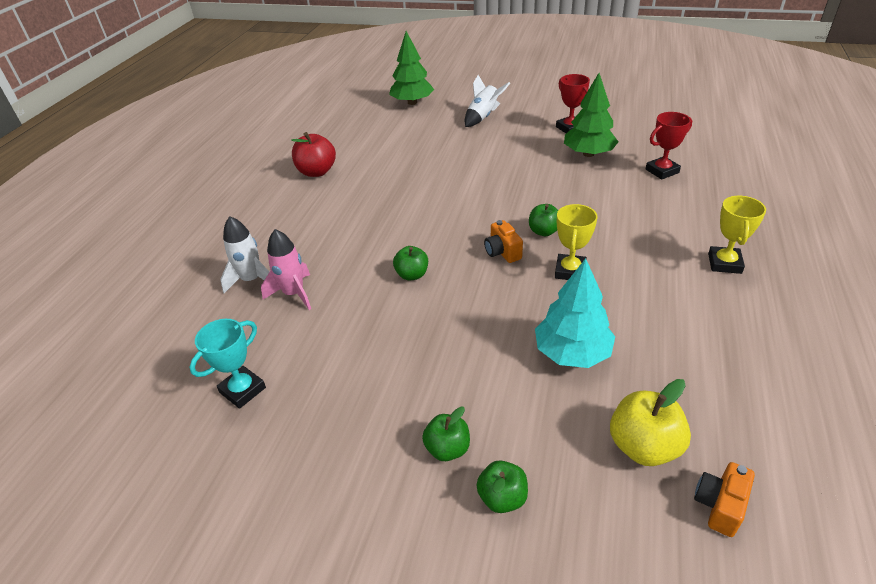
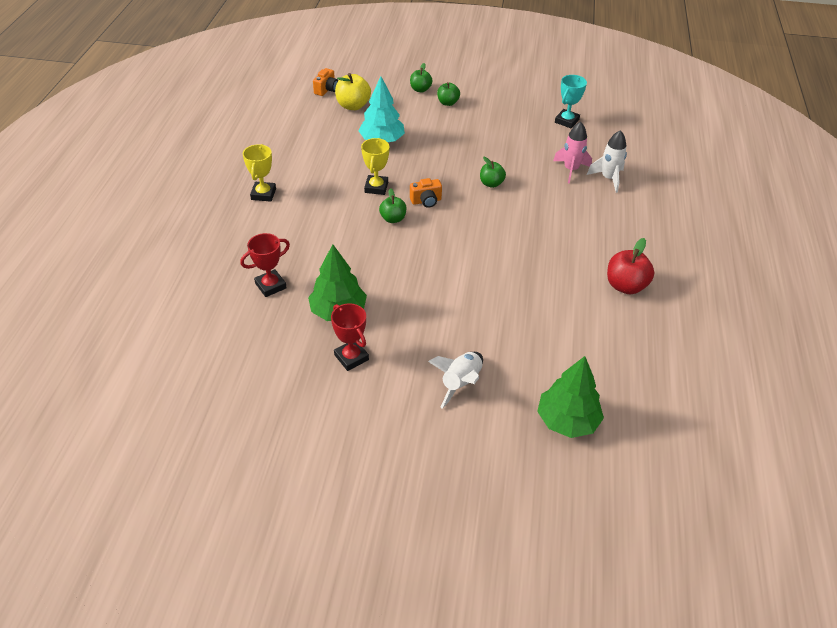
camera: 170 degrees right, 5 degrees up
(502, 252) = (426, 201): orange camera -> orange camera turned 105 degrees clockwise

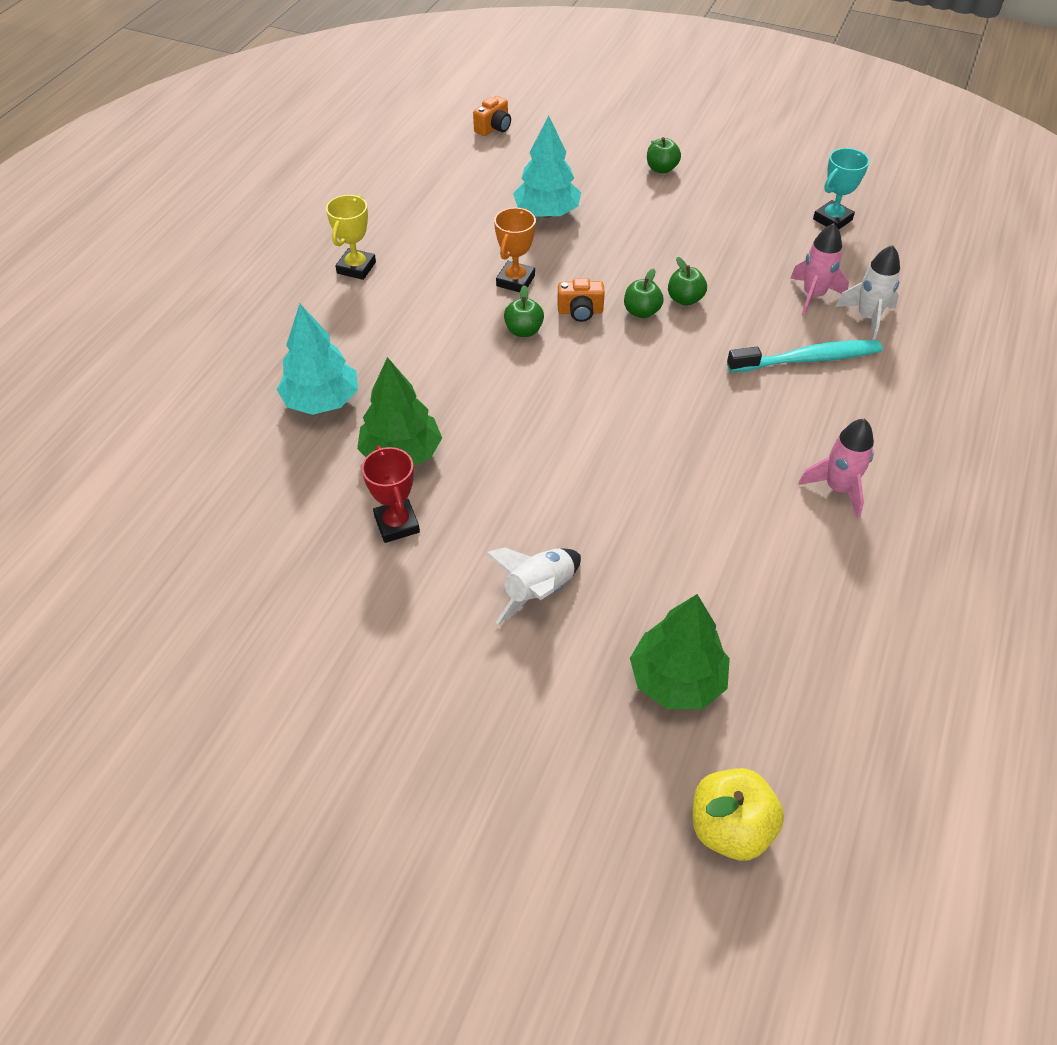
camera: 15 degrees right, 5 degrees up
(270, 286) = (322, 401): red trophy -> turquoise tree
(353, 106) = (523, 156): yellow apple -> yellow apple (730, 828)
(376, 187) = (515, 281): yellow trophy -> orange trophy
(420, 89) = (628, 144): green apple -> green apple (641, 312)
(580, 209) = (808, 359): none -> turquoise toothbrush
(625, 286) = (837, 489): red apple -> pink rocket

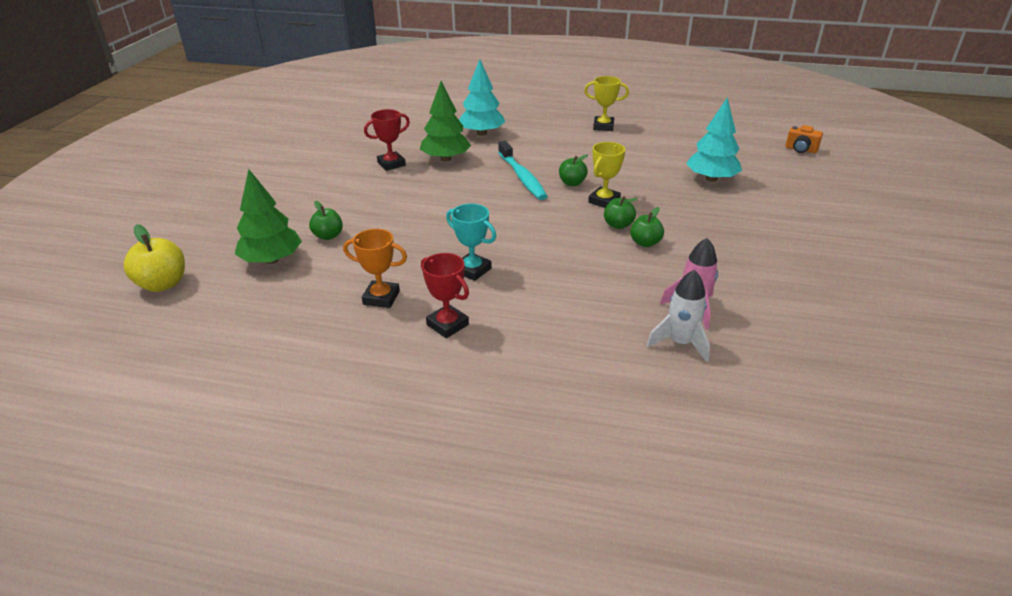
camera: 80 degrees right, 15 degrees down
(515, 281) = (623, 175): orange trophy -> orange trophy (381, 298)
(538, 591) = (342, 209): white rocket -> none
(580, 311) = (604, 201): orange camera -> yellow trophy
(661, 169) = (818, 222): green apple -> green apple (328, 236)
(808, 359) = (601, 307): turquoise toothbrush -> turquoise toothbrush (522, 177)
(832, 219) = (826, 320): turquoise trophy -> turquoise trophy (472, 270)
(837, 489) = (447, 325): pink rocket -> red trophy

